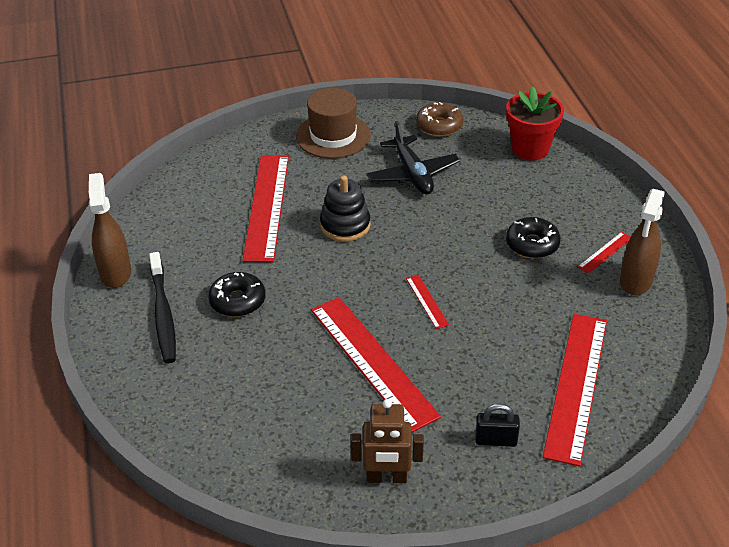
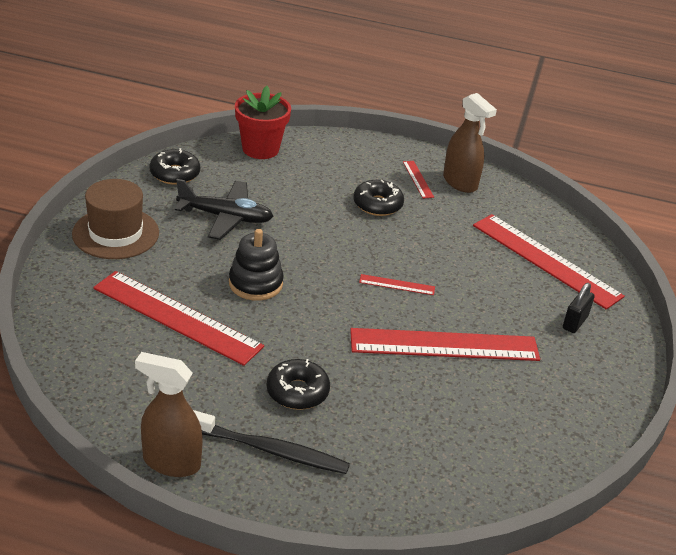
camera: 65 degrees left, 5 degrees down
(387, 478) = (579, 395): brown robot -> none
(439, 126) = (175, 174): brown donut -> black donut

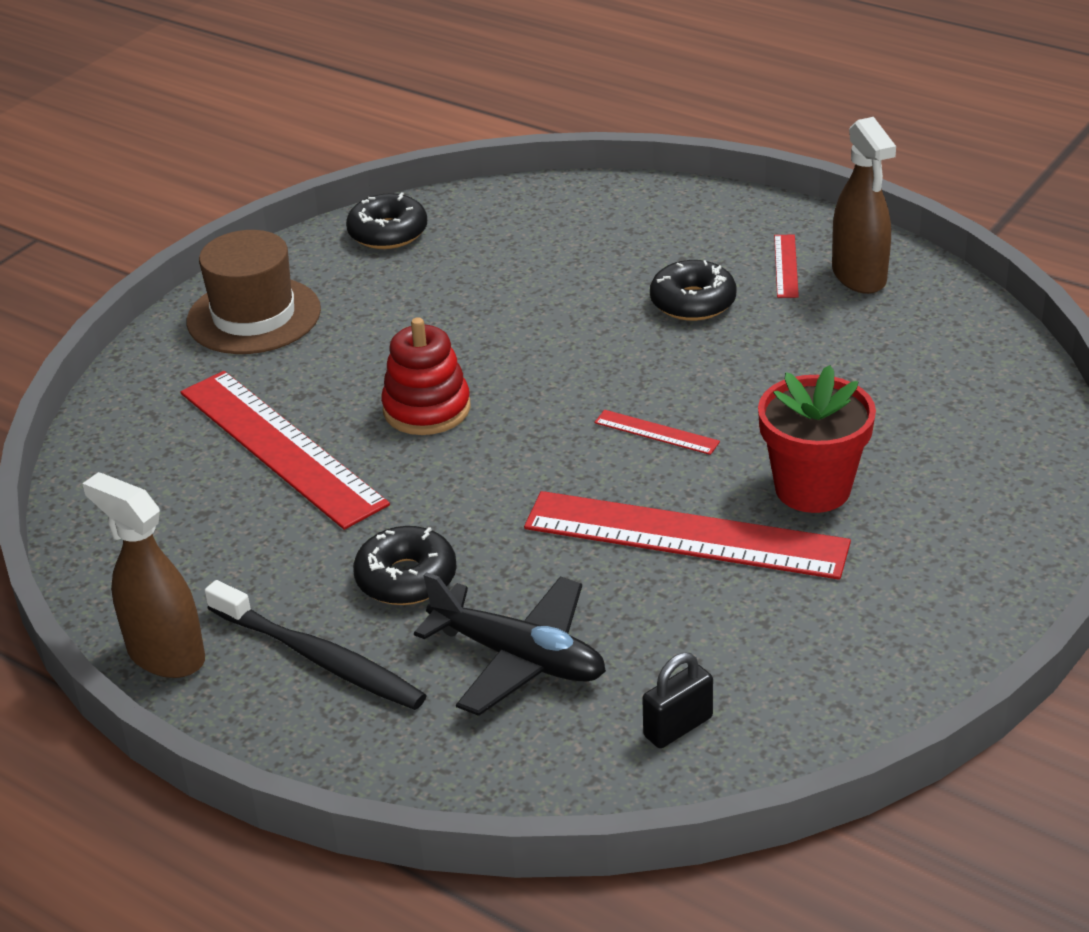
camera: 25 degrees right, 0 degrees up
(225, 217) = (432, 304): black plane -> black plane (518, 658)
(255, 283) = (427, 409): black stacking toy -> red stacking toy
(260, 149) = (543, 202): red flower pot -> red flower pot (812, 488)
(545, 260) = (945, 417): red ruler -> none
(575, 322) = (941, 525): black padlock -> black padlock (678, 727)

